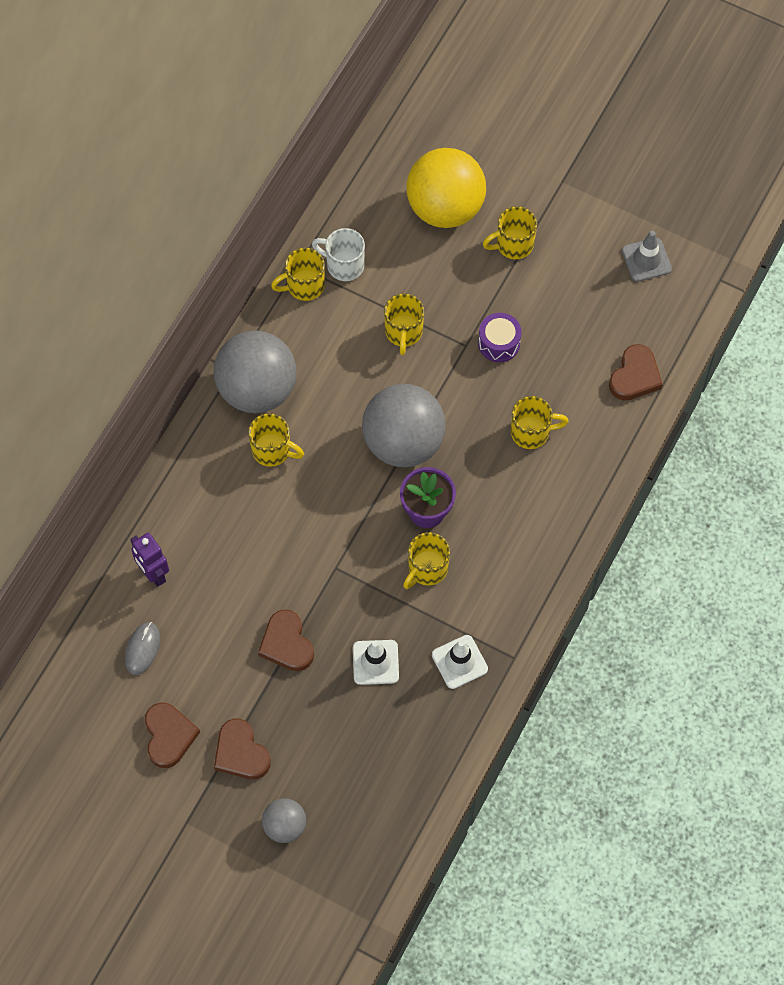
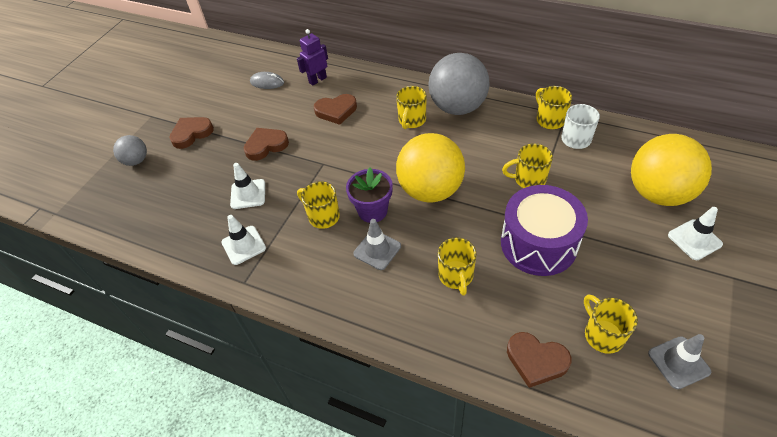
camera: 90 degrees right, 15 degrees down
(169, 736) = (208, 101): brown heart -> brown heart (336, 111)
(403, 442) = (430, 190): grey ball -> yellow ball
(486, 510) = (377, 250): none -> grey traffic cone
(499, 343) = (538, 244): purple drum -> purple drum, size x2.00
(512, 197) = (694, 240): none -> white traffic cone
(513, 244) = (644, 245): yellow mug -> yellow mug (602, 335)

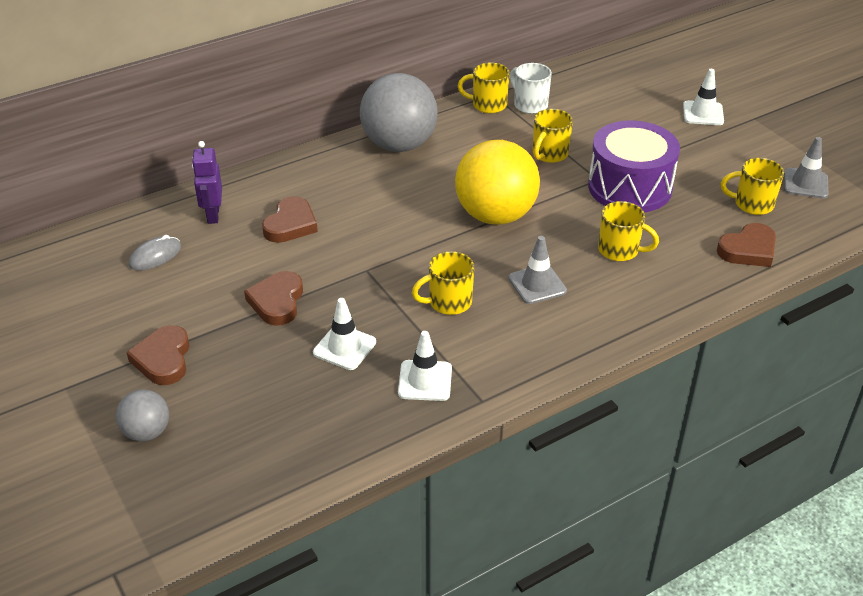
camera: 60 degrees left, 10 degrees down
(372, 211) = (480, 265): purple flower pot -> none
(411, 120) = (379, 181): yellow mug -> none
(658, 193) = (639, 102): yellow ball -> none

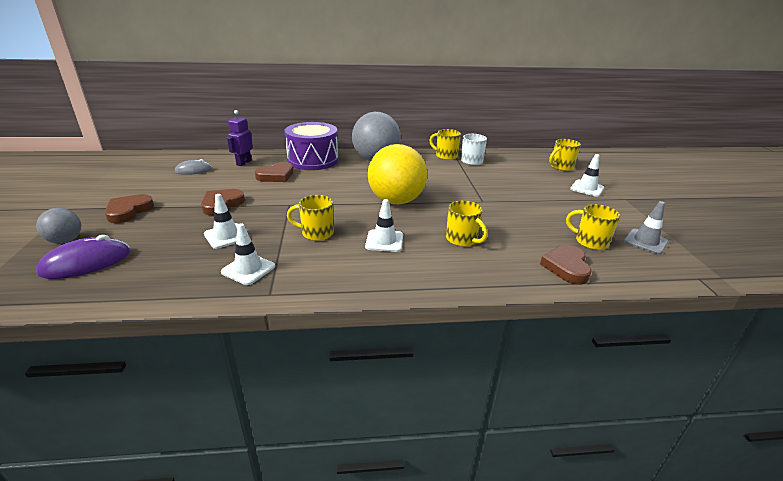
camera: 25 degrees right, 10 degrees down
(222, 448) = (86, 262): none -> purple mouse
(537, 284) = (384, 241): grey traffic cone -> white traffic cone
(549, 154) = (461, 183): yellow mug -> yellow mug (561, 167)
(629, 187) = (501, 210): purple drum -> purple drum (313, 160)
(748, 250) = (566, 267): brown heart -> brown heart turned 105 degrees clockwise

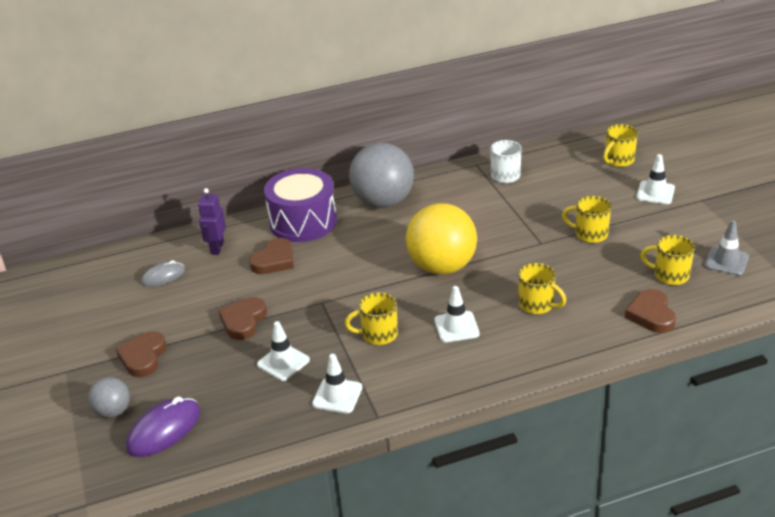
camera: 10 degrees left, 5 degrees up
(445, 156) = (469, 173): yellow mug -> yellow mug (590, 234)

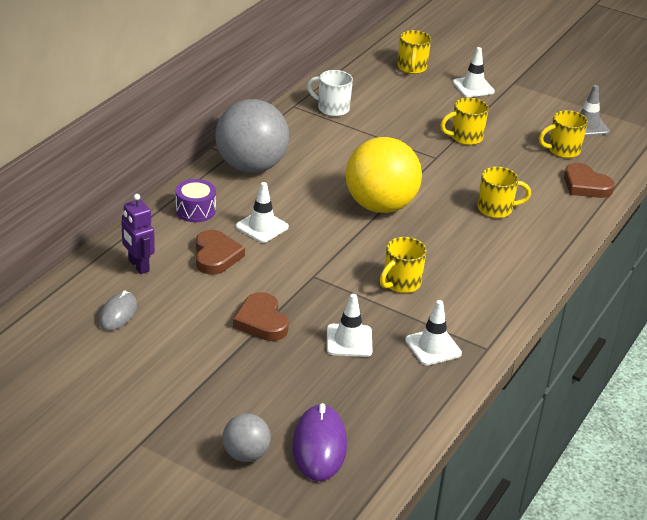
camera: 45 degrees left, 0 degrees up
(143, 357) = (206, 394): brown heart -> none
(303, 222) = (195, 210): purple drum -> purple drum, size x0.50
(456, 327) = (456, 251): white traffic cone -> white traffic cone (262, 227)

